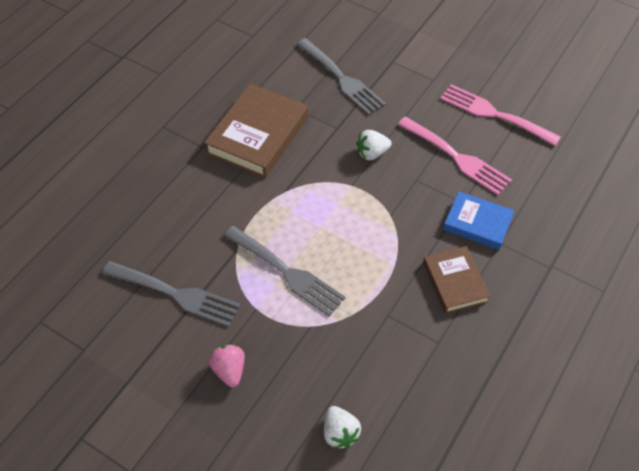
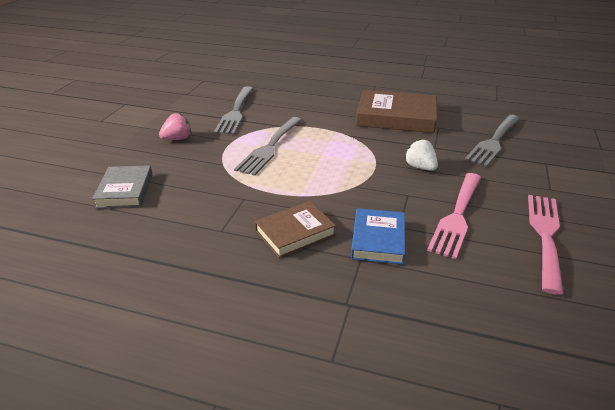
camera: 75 degrees right, 20 degrees down
(340, 433) = (125, 190): white strawberry -> grey book

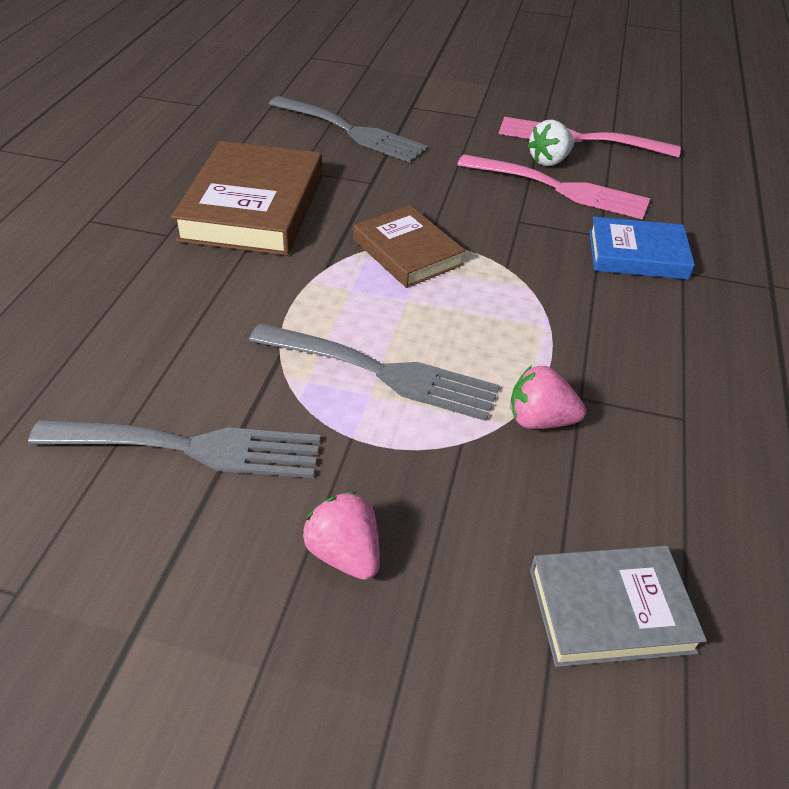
camera: 95 degrees left, 10 degrees up
(231, 184) = (540, 420): none -> pink strawberry
(295, 233) = (654, 331): brown book -> brown book (407, 252)
(420, 167) = (438, 202): white strawberry -> white strawberry (549, 161)

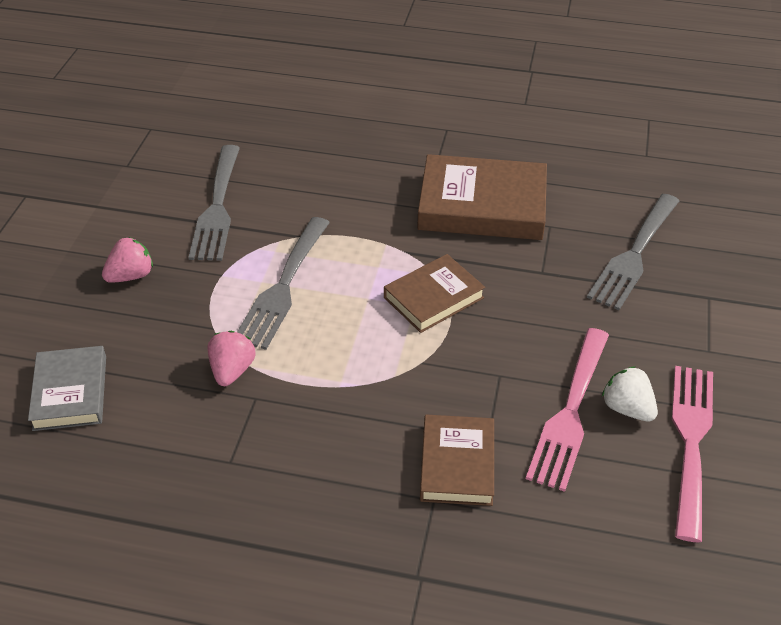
camera: 90 degrees right, 0 degrees up
(637, 254) = (457, 464): blue book -> brown book

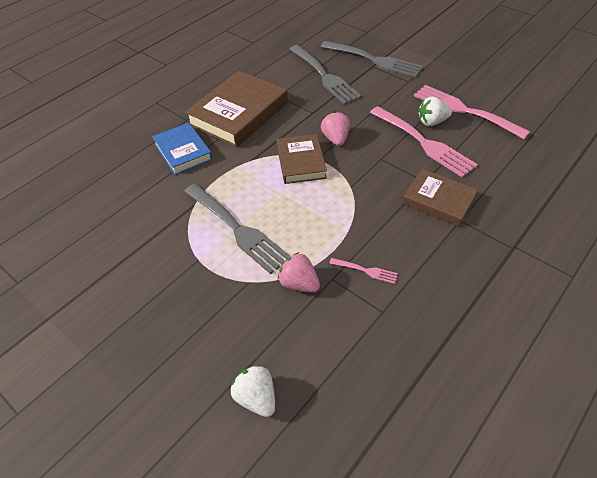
camera: 60 degrees left, 5 degrees up
(70, 392) = (256, 398): grey book -> white strawberry
(131, 276) = (154, 317): pink strawberry -> pink strawberry (335, 139)
(217, 207) = (124, 239): grey fork -> grey fork (374, 60)
(284, 425) = (366, 271): none -> pink fork
(377, 189) = (183, 152): none -> blue book

